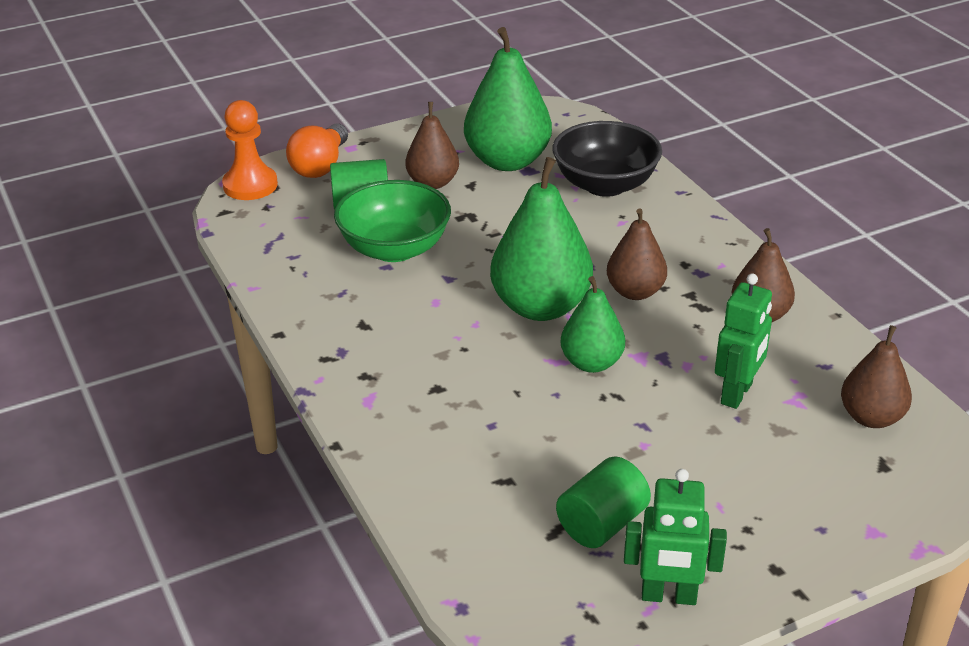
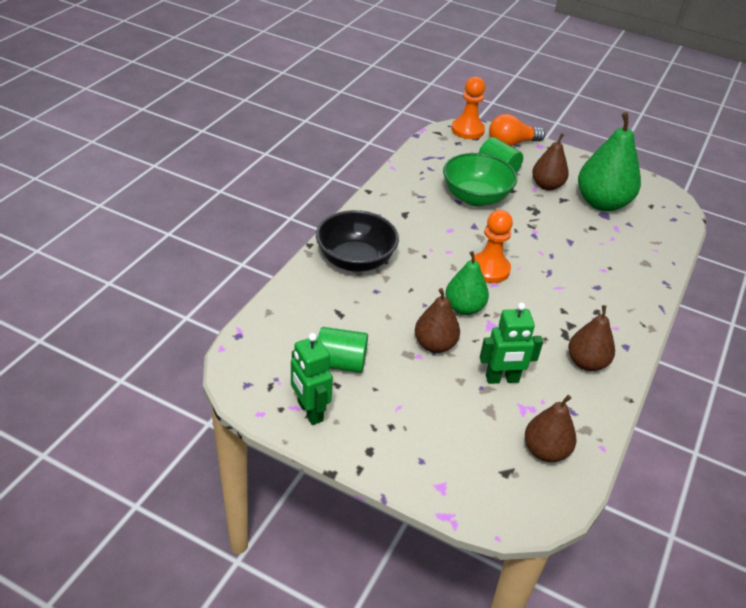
camera: 50 degrees right, 5 degrees up
(541, 307) = (489, 269): green pear -> orange pawn
(605, 185) = (630, 249): black bowl -> black bowl (355, 260)
(635, 292) = (545, 300): brown pear -> brown pear (434, 345)

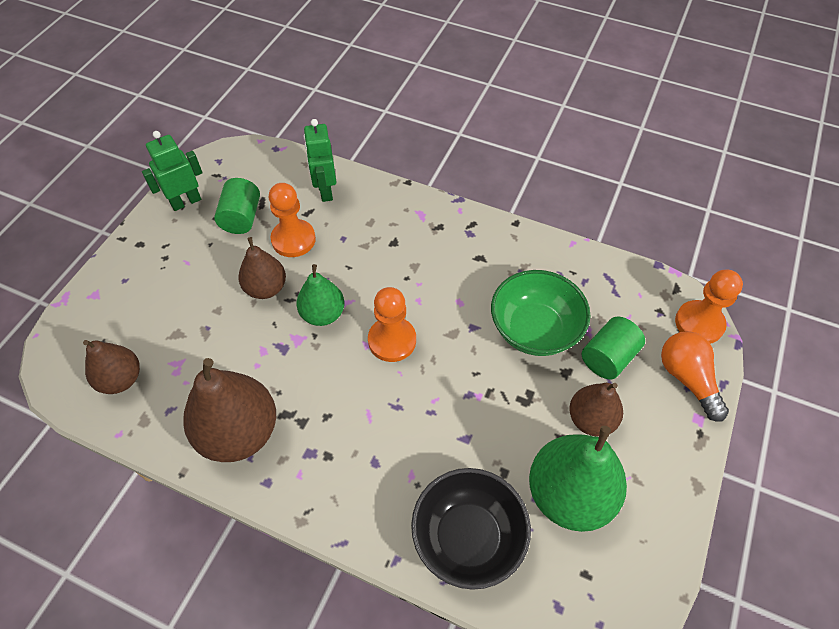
camera: 90 degrees right, 15 degrees up
(355, 260) = (388, 219): black bowl -> black bowl (468, 537)
(375, 324) = (293, 239): none -> orange pawn
(502, 379) = (217, 346): green robot -> green robot (325, 191)
(586, 363) = (239, 432): brown pear -> brown pear, size x1.67

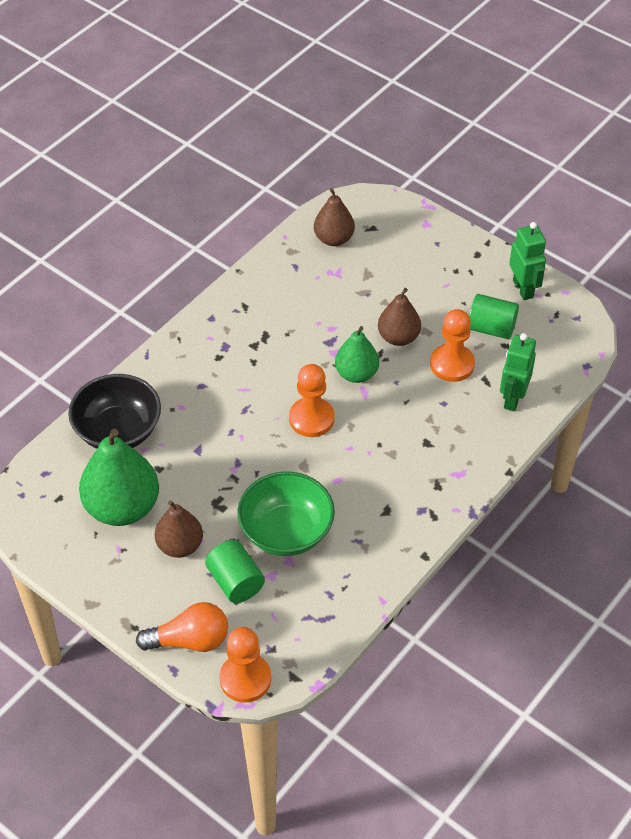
camera: 105 degrees right, 5 degrees down
(239, 432) = (259, 306): brown pear -> none
(325, 191) = (512, 398): green robot -> green robot turned 75 degrees counterclockwise

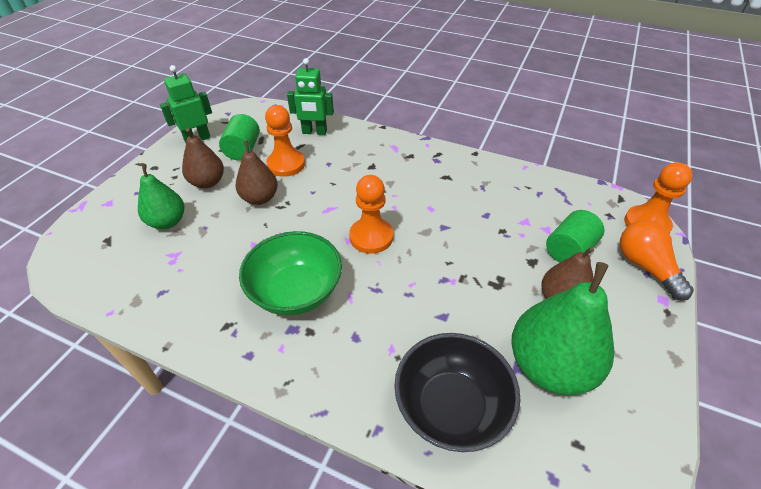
camera: 105 degrees left, 5 degrees down
(286, 531) = (499, 228): green bowl -> green bowl (296, 291)
(334, 239) = (120, 267): brown pear -> brown pear (207, 182)
(356, 374) = (309, 217): green pear -> green pear (168, 222)

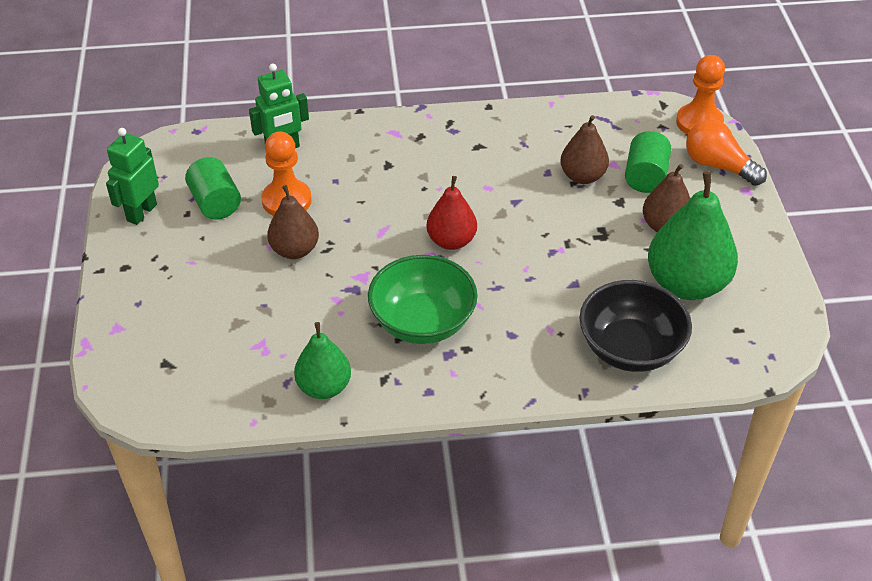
camera: 30 degrees left, 0 degrees up
(168, 222) = (215, 317): green pear -> green pear (324, 387)
(207, 182) = (214, 257): brown pear -> brown pear (582, 176)
(371, 237) = (451, 241): orange pawn -> red pear

